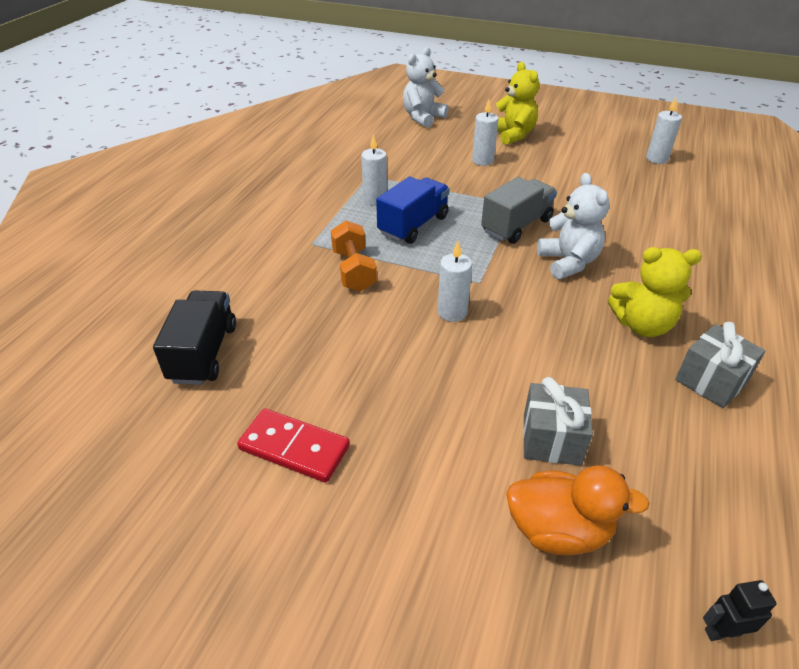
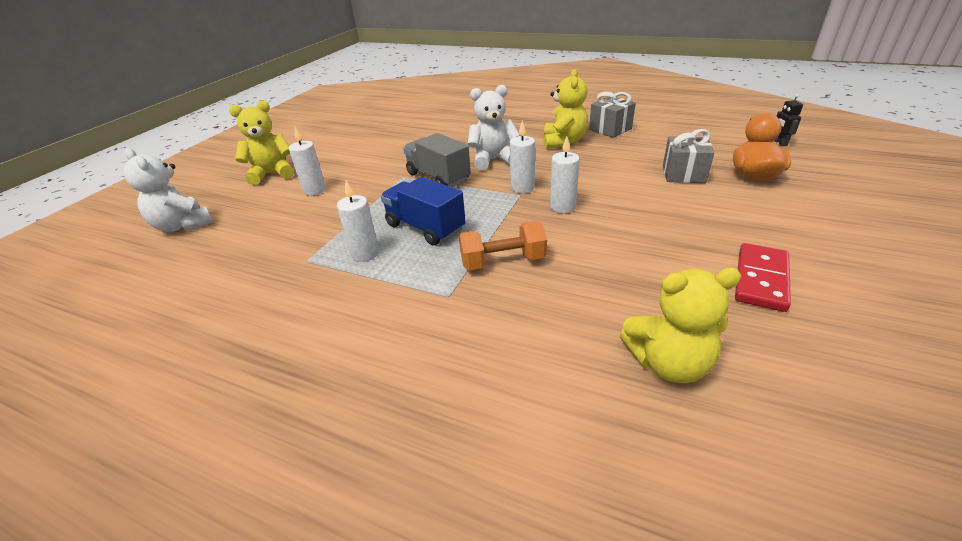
camera: 85 degrees left, 5 degrees down
(204, 353) = (668, 363): black truck -> yellow teddy bear
(657, 159) = (356, 122): white candle -> white candle (522, 188)

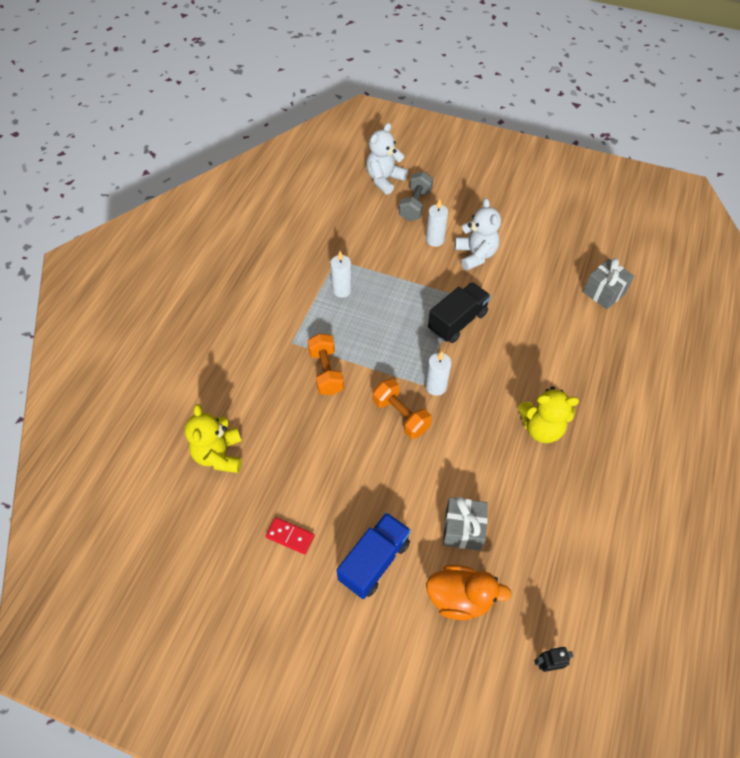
camera: 85 degrees right, 20 degrees up
(249, 203) = (415, 205): none -> grey dumbbell
(272, 174) = (464, 204): yellow teddy bear -> none
(425, 228) = (373, 321): blue truck -> blue truck (374, 561)
(438, 177) = (457, 321): grey truck -> black truck
(493, 160) = (494, 363): white teddy bear -> white teddy bear (475, 255)
(562, 207) = (401, 415): white candle -> orange dumbbell
(610, 129) = (581, 480): grey gift -> grey gift (604, 292)
(761, 279) = (290, 536): red domino -> red domino, size x0.66

